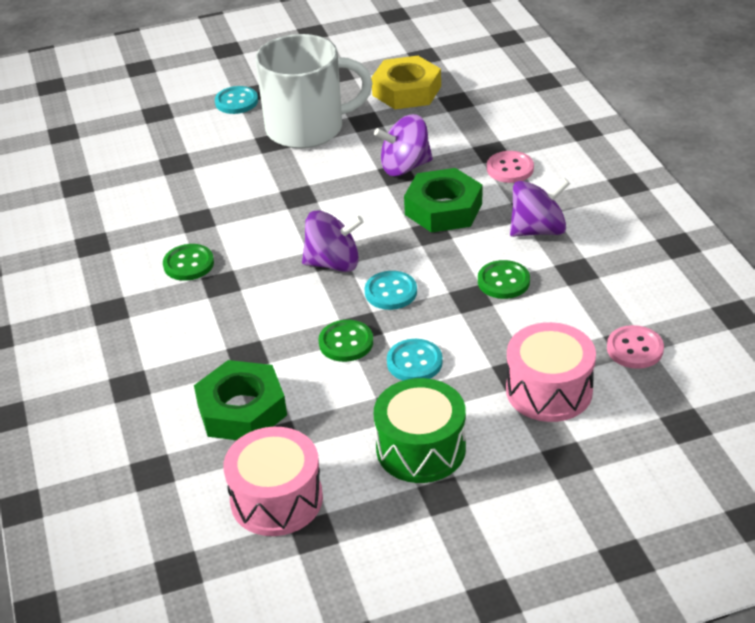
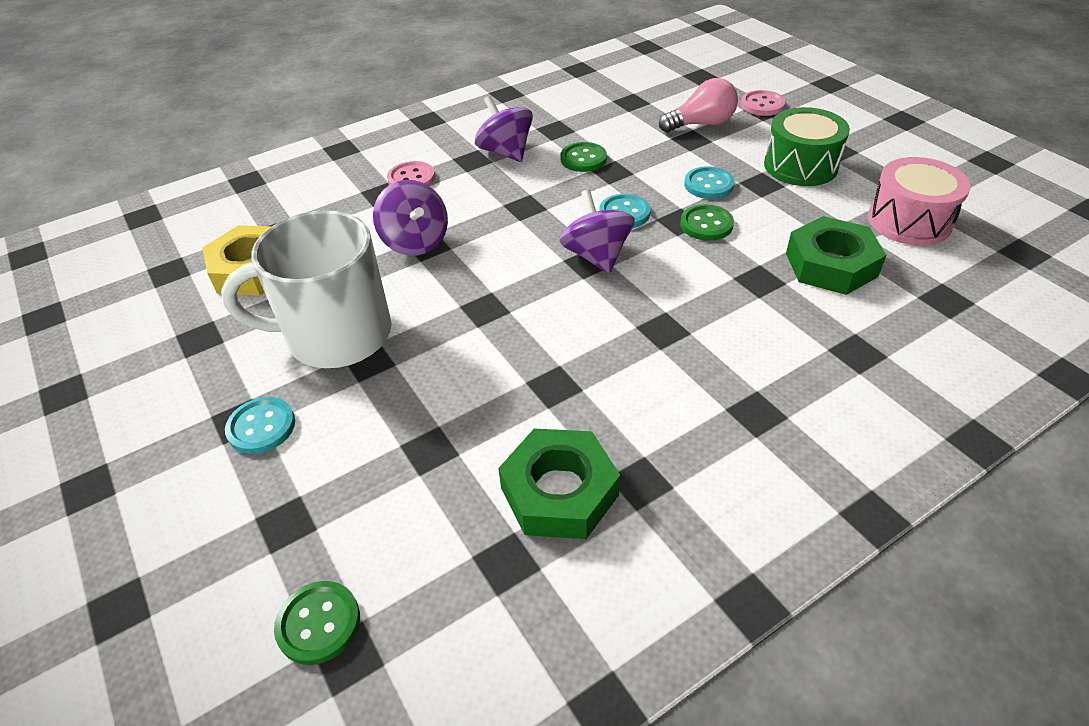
camera: 105 degrees left, 5 degrees up
(188, 264) = (642, 366): green button -> green button (318, 623)
(307, 128) = (336, 335): white mug -> white mug turned 75 degrees counterclockwise
(443, 209) = (486, 205): green nut -> green nut (559, 492)
(549, 390) = (701, 124): pink drum -> pink light bulb
(634, 349) = (636, 98): pink button -> pink button (762, 105)

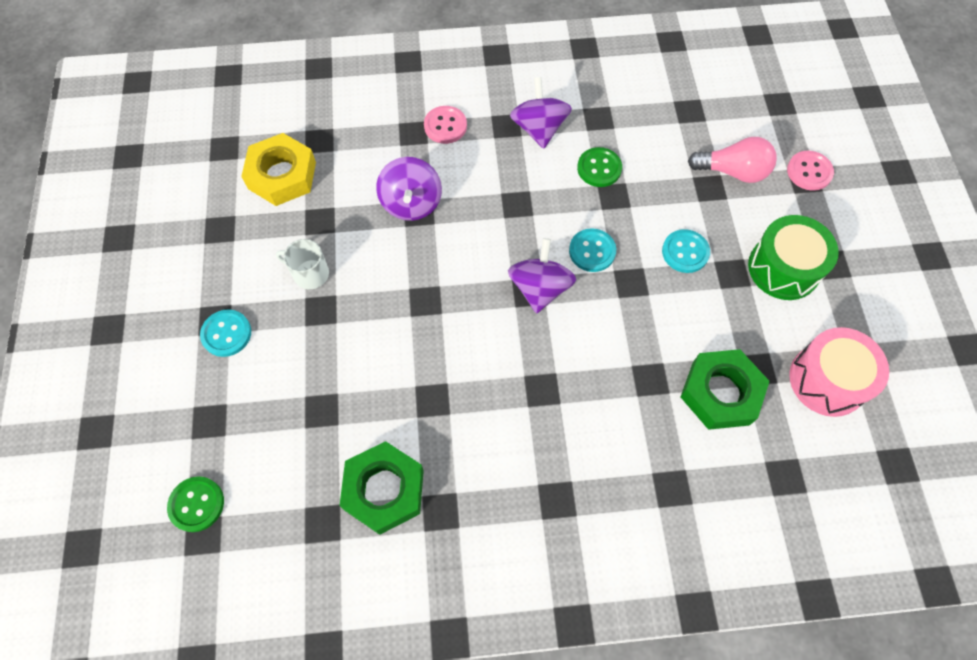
camera: 25 degrees right, 20 degrees up
(336, 335) = (310, 274): white mug -> white mug, size x0.43
(706, 224) = (650, 297): green button -> none

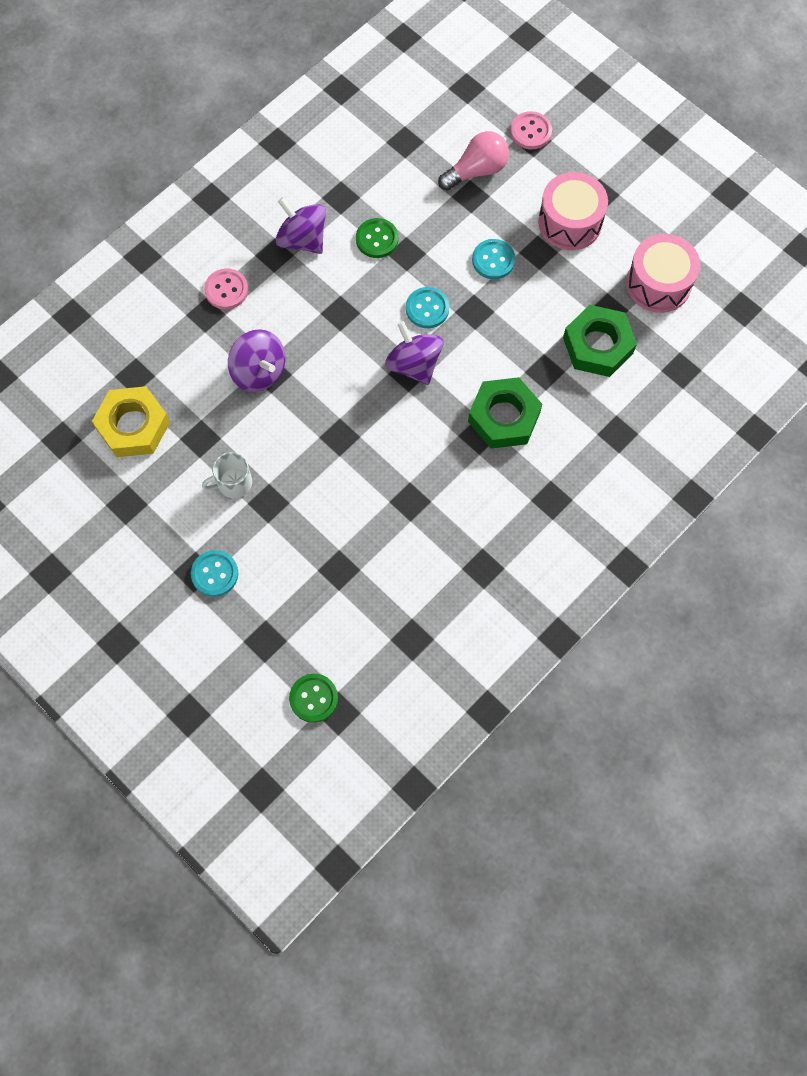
camera: 40 degrees left, 5 degrees up
(384, 490) = (433, 585): green nut -> green nut (504, 417)
(783, 268) = (570, 222): green drum -> pink drum

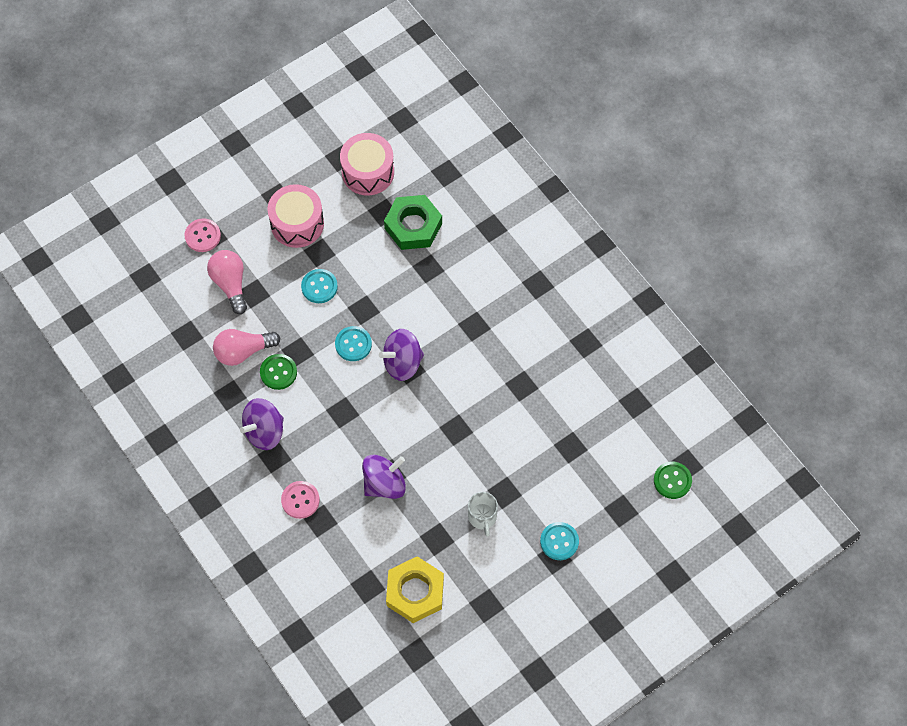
camera: 80 degrees left, 5 degrees down
(395, 199) = (243, 351): none -> pink light bulb
(504, 417) = (462, 305): green nut -> none

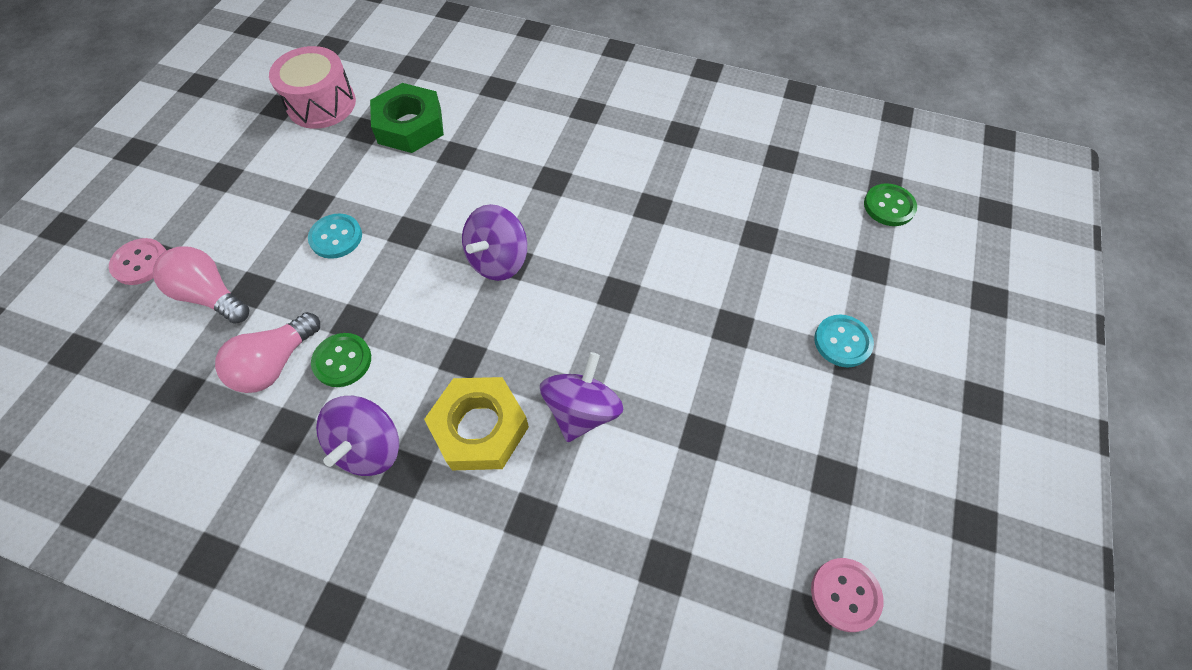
camera: 35 degrees left, 5 degrees down
(297, 224) = (265, 189): pink drum -> none
(300, 500) = (482, 508): pink button -> pink button (845, 594)
(353, 344) = (422, 274): turquoise button -> none
(415, 592) = (734, 527): yellow nut -> yellow nut (480, 428)
(482, 517) = (733, 372): white mug -> none

